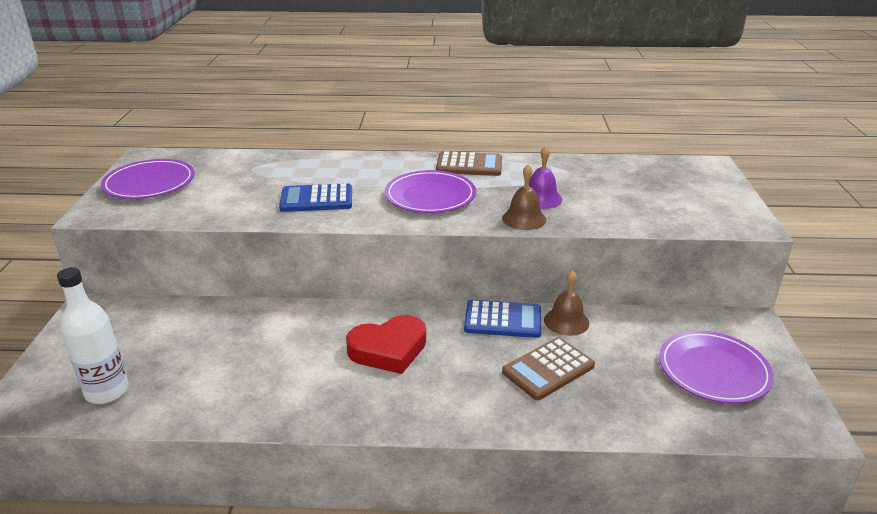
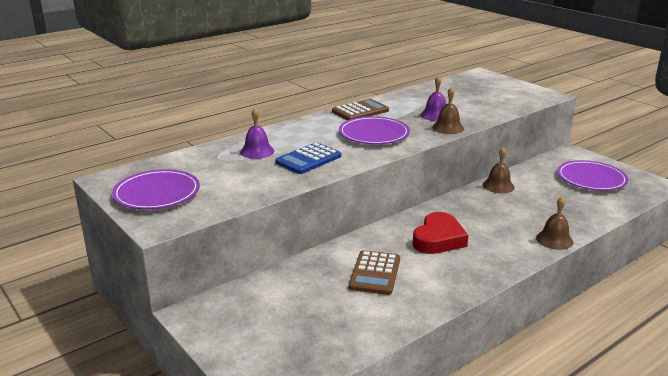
camera: 40 degrees left, 5 degrees down
(107, 391) = (314, 345): white bottle -> none
(293, 174) = (257, 151): none -> purple bell
(503, 320) = (468, 198): blue calculator -> none
(512, 422) = (554, 240): none -> brown bell
(548, 369) = (528, 210): brown calculator -> brown calculator (375, 273)

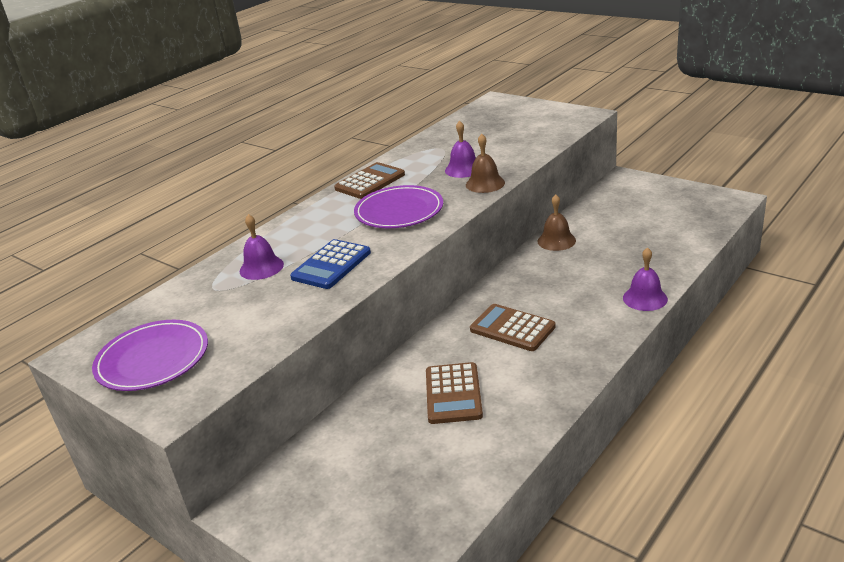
camera: 10 degrees left, 5 degrees up
(438, 239) = (512, 328): red heart -> brown calculator
(554, 240) = (645, 298): brown bell -> purple bell
(591, 179) = (658, 208): purple plate -> none

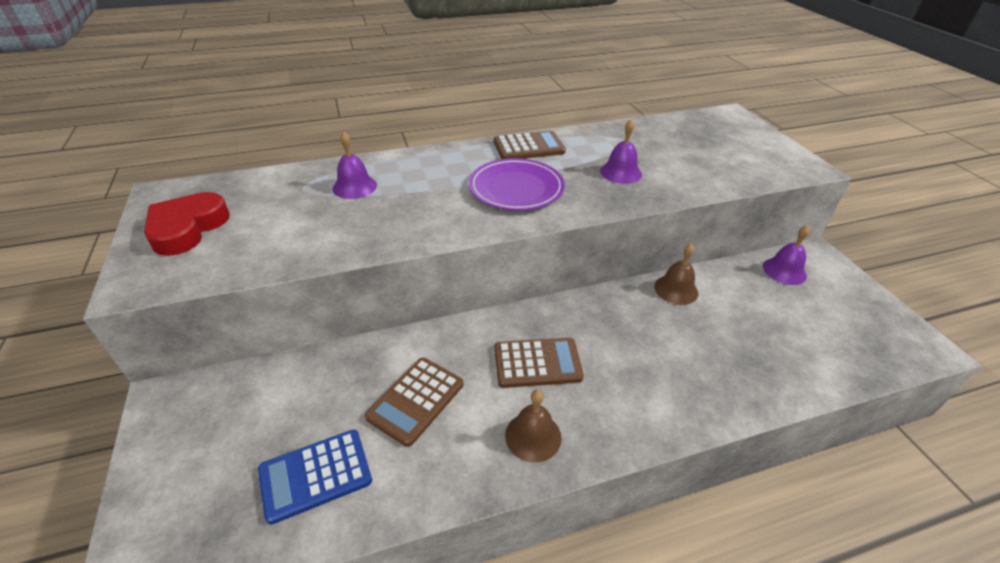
camera: 30 degrees right, 10 degrees up
(153, 359) = (187, 228): purple plate -> red heart
(331, 265) = (401, 214): blue calculator -> blue calculator (315, 475)
(485, 183) = (622, 198): brown bell -> brown bell (533, 436)
(512, 328) = (537, 363): brown calculator -> brown calculator turned 105 degrees clockwise
(645, 298) = (702, 414): purple bell -> purple bell (784, 271)

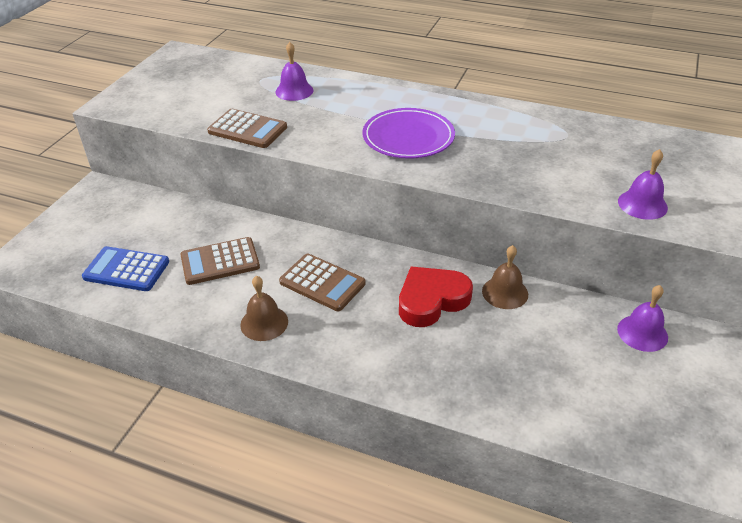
camera: 40 degrees right, 0 degrees up
(187, 228) = (168, 81): red heart -> red heart (431, 300)
(528, 147) = (467, 108): brown calculator -> brown calculator (247, 129)
(620, 172) = (518, 159): purple bell -> purple bell (642, 204)

